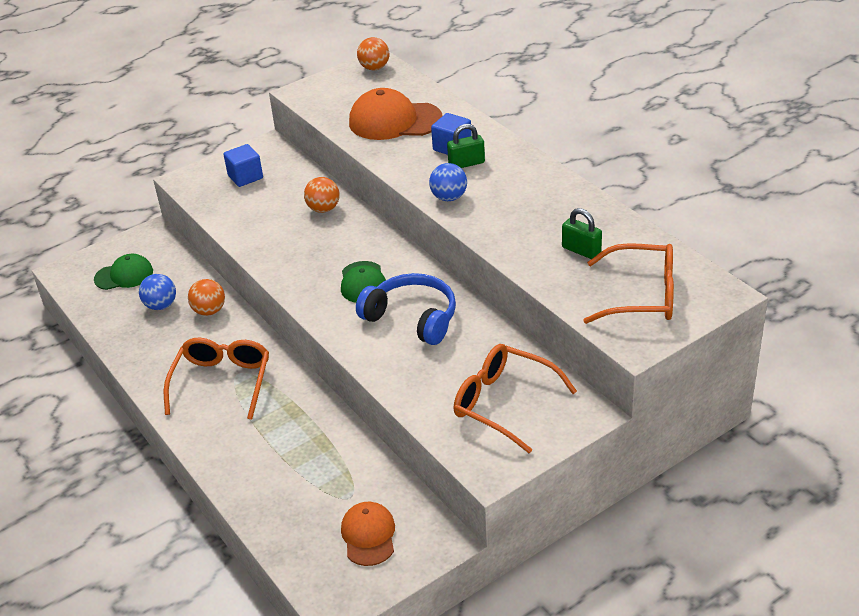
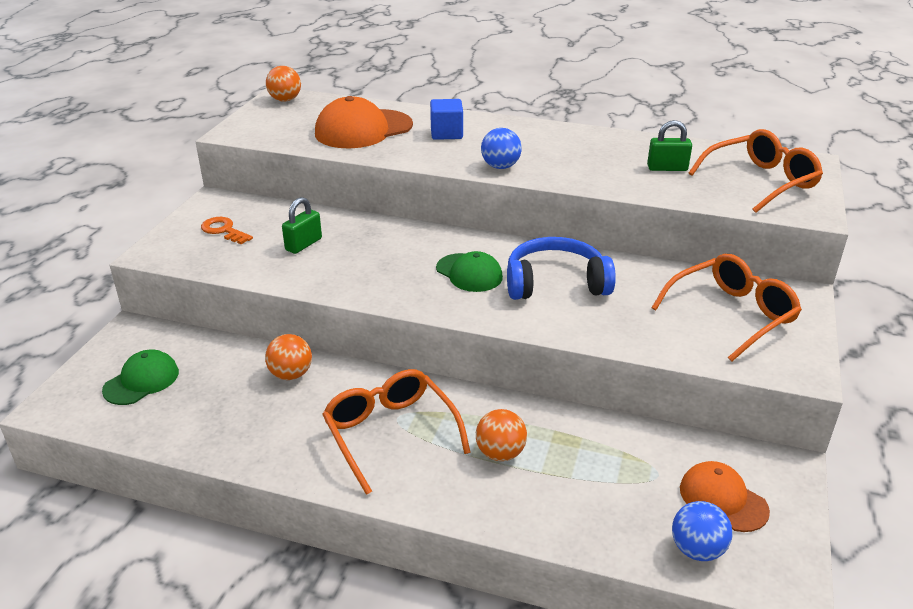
camera: 40 degrees left, 5 degrees down
(161, 305) = (225, 392): blue ball -> blue ball (697, 549)
(245, 177) = (224, 230): blue cube -> orange key
(323, 209) = (346, 230): orange ball -> orange ball (500, 453)
(466, 163) = (477, 140): green padlock -> green padlock (303, 244)
(504, 404) = (730, 315): orange glasses -> orange glasses turned 150 degrees clockwise

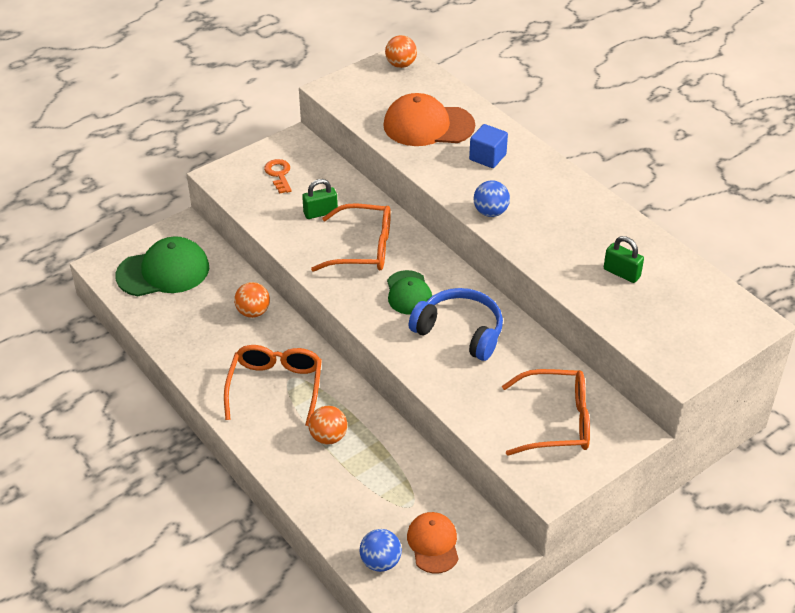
camera: 35 degrees right, 10 degrees up
(141, 381) = (163, 271): green cap -> green cap, size x1.63
(760, 182) = (681, 322): orange glasses -> orange glasses (362, 248)

